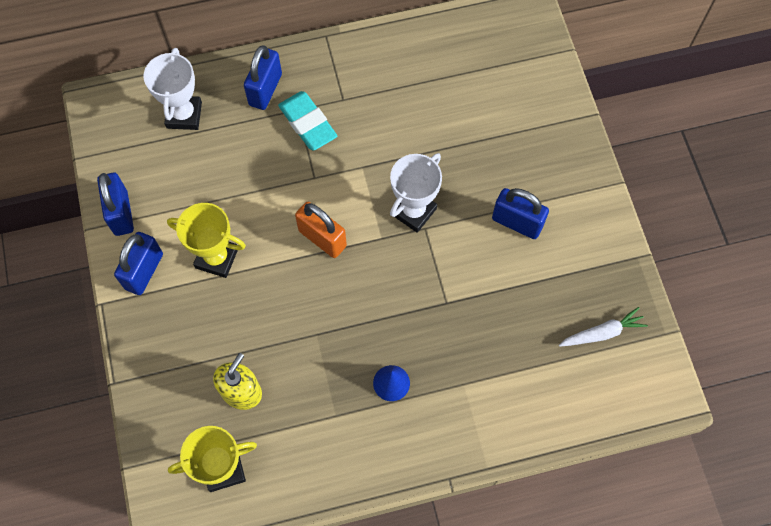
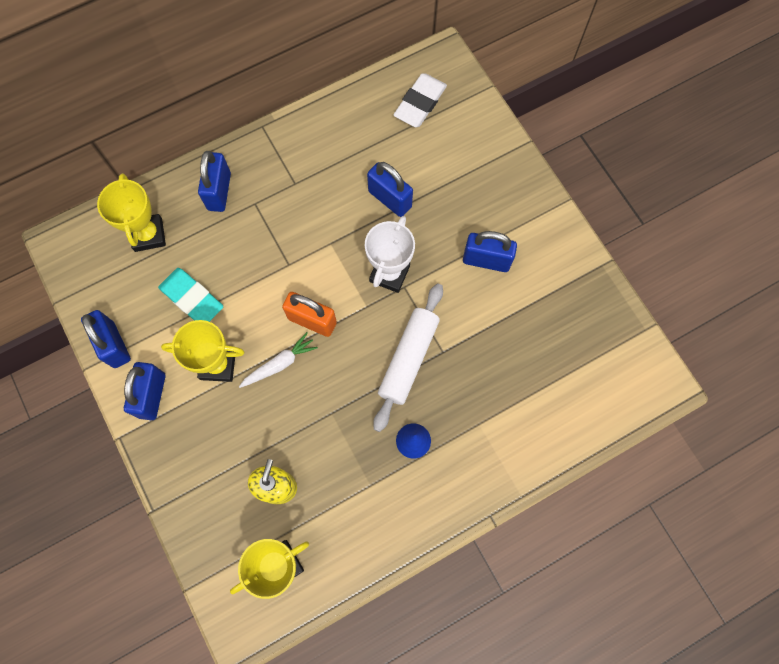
camera: 15 degrees left, 5 degrees up
(184, 115) = (148, 235): white trophy -> yellow trophy
(308, 123) = (268, 214): turquoise eraser -> turquoise eraser (192, 298)
(409, 301) = (408, 359): none -> white rolling pin
(434, 138) = (390, 199): none -> blue padlock
(492, 50) = (420, 103): none -> white eraser
(602, 333) = (590, 343): white carrot -> white carrot (279, 364)

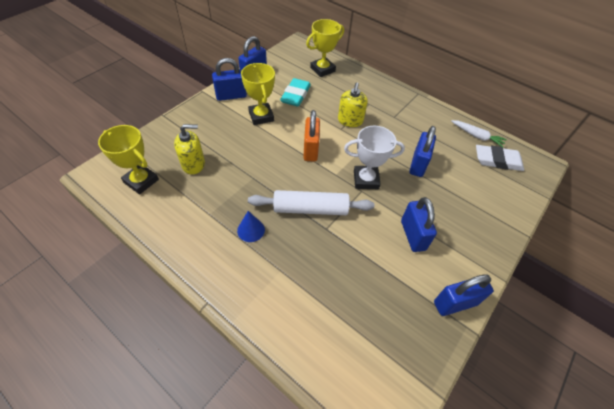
camera: 65 degrees right, 20 degrees down
(219, 191) = (366, 88): blue padlock -> blue padlock (455, 303)
(278, 245) = (350, 121): none -> yellow soap dispenser
(279, 364) = (274, 143): white carrot -> white carrot (476, 136)

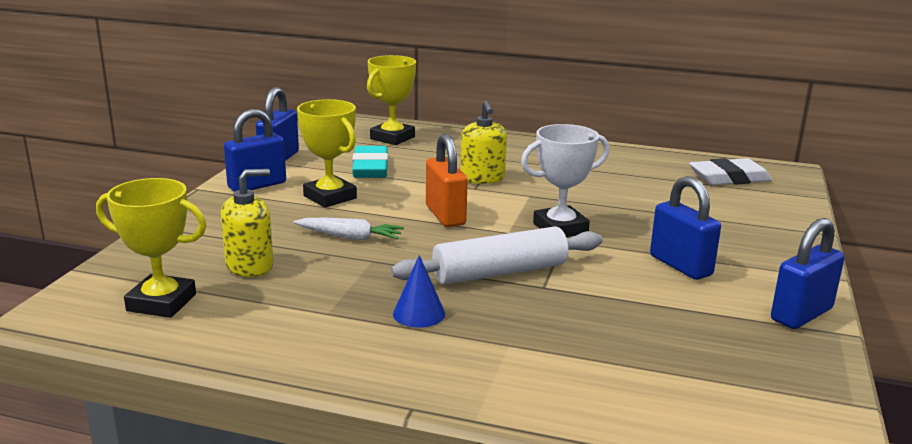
camera: 20 degrees left, 30 degrees down
(418, 164) = (623, 200): blue padlock -> none
(476, 136) = (680, 162): white carrot -> white carrot (349, 237)

